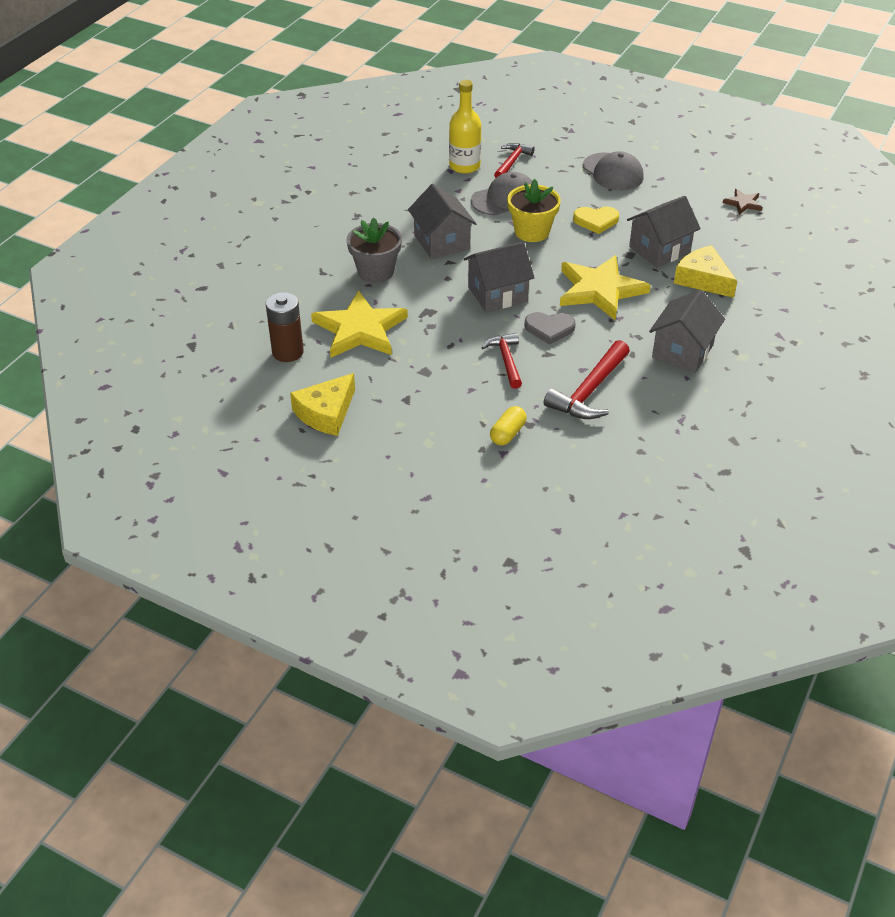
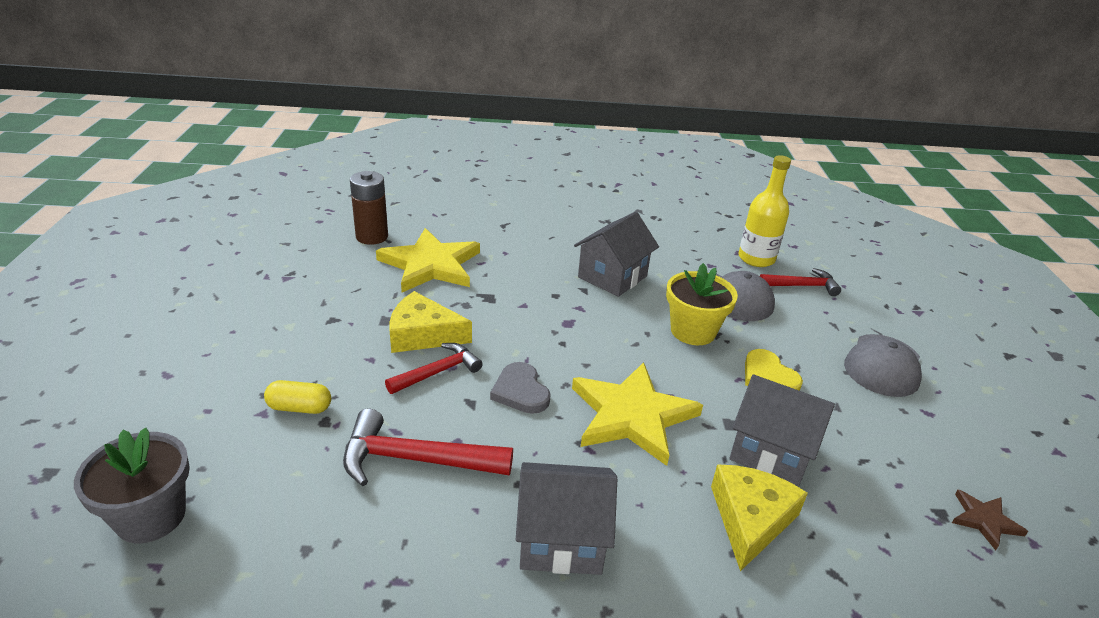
camera: 60 degrees right, 10 degrees down
(326, 413) = (290, 278): yellow cheese -> yellow cheese (423, 334)
(375, 271) = (528, 251): grey flower pot -> grey flower pot (151, 516)
(497, 294) = (555, 335): grey house -> none

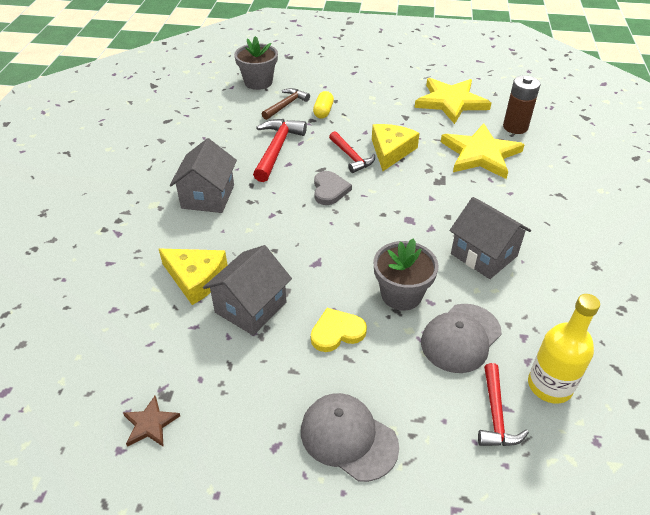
camera: 100 degrees right, 10 degrees up
(265, 460) = (286, 105): none -> brown hammer
(520, 391) = (329, 190): grey heart -> grey heart turned 105 degrees clockwise
(632, 416) = (299, 239): yellow star -> yellow star (451, 102)
(693, 331) = (401, 294): yellow flower pot -> grey flower pot

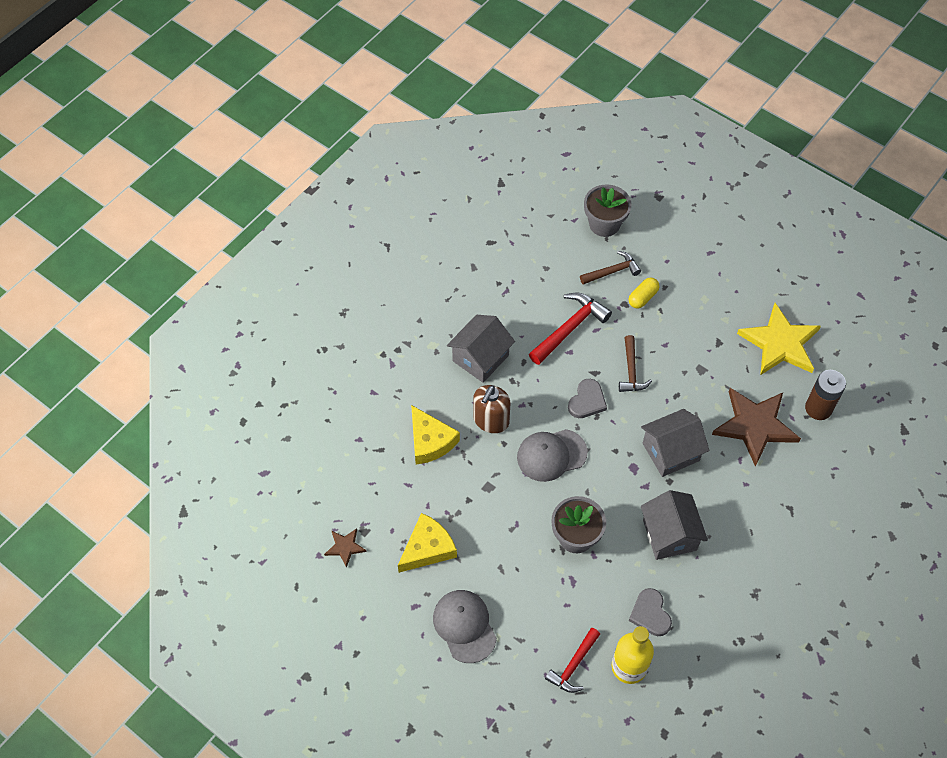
camera: 30 degrees right, 15 degrees up
(249, 237) = (491, 420): none -> brown soap dispenser
(250, 307) = (456, 489): grey house -> grey house (670, 452)
(337, 332) = (506, 543): yellow heart -> none
(351, 157) = (631, 370): red hammer -> brown hammer
(391, 151) = (673, 381): yellow cheese -> yellow cheese (428, 548)
(460, 338) = (593, 596): grey cap -> grey cap (551, 455)
(480, 154) = (755, 426): yellow star -> brown star
(525, 326) = (650, 614): none -> grey heart

